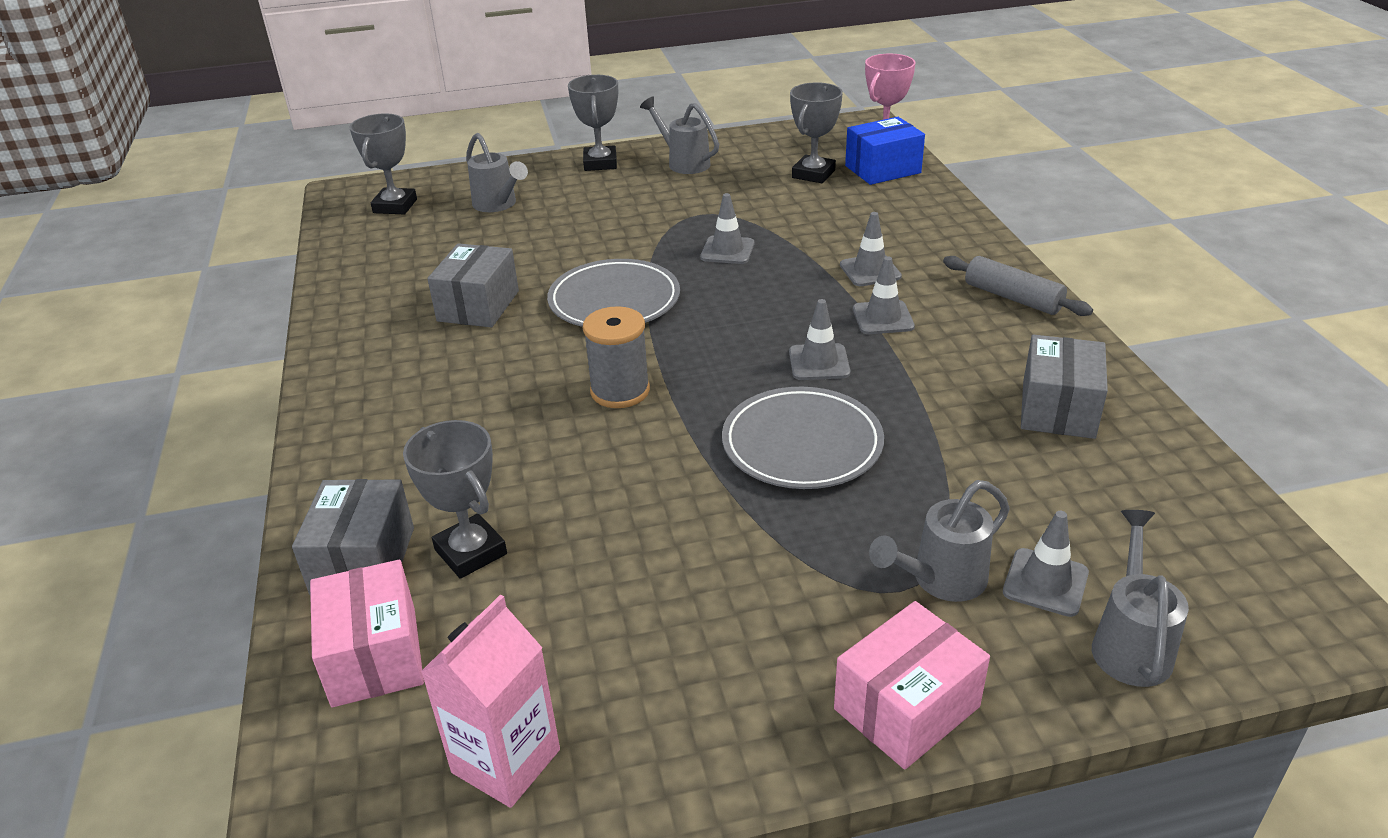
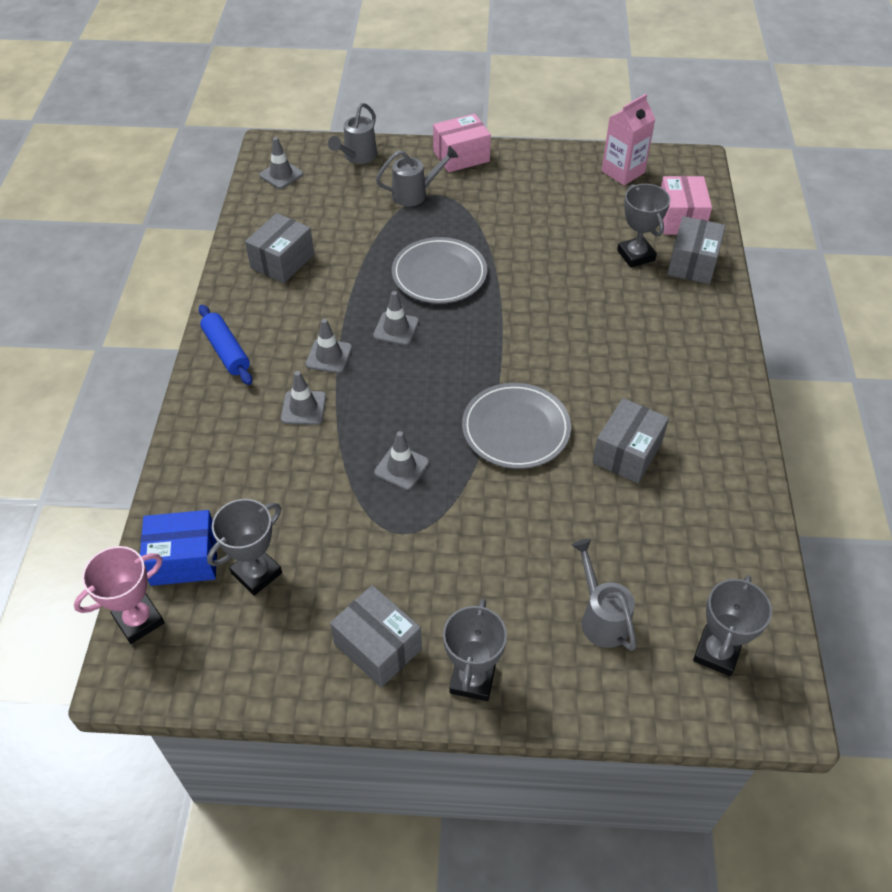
camera: 165 degrees left, 15 degrees up
(620, 391) = (534, 338): grey spool -> none
(684, 163) = (378, 646): grey watering can -> grey box
(1013, 298) = (226, 351): grey rolling pin -> blue rolling pin
(1045, 582) = (370, 183): grey traffic cone -> grey traffic cone (281, 175)

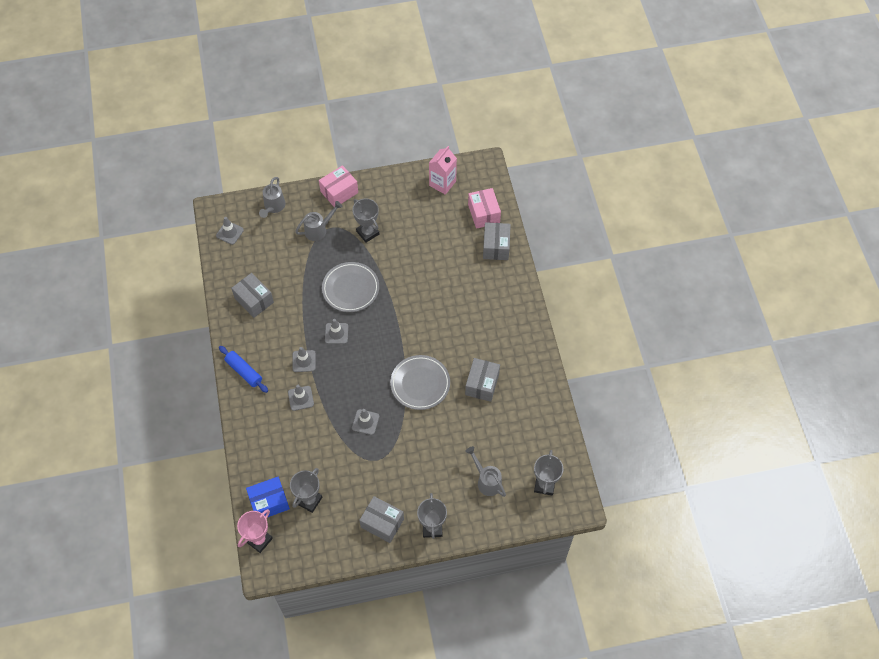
camera: 15 degrees left, 10 degrees up
(282, 261) = (254, 300): grey box -> grey box turned 60 degrees counterclockwise
(636, 255) = (462, 248): grey trophy -> grey trophy (367, 233)

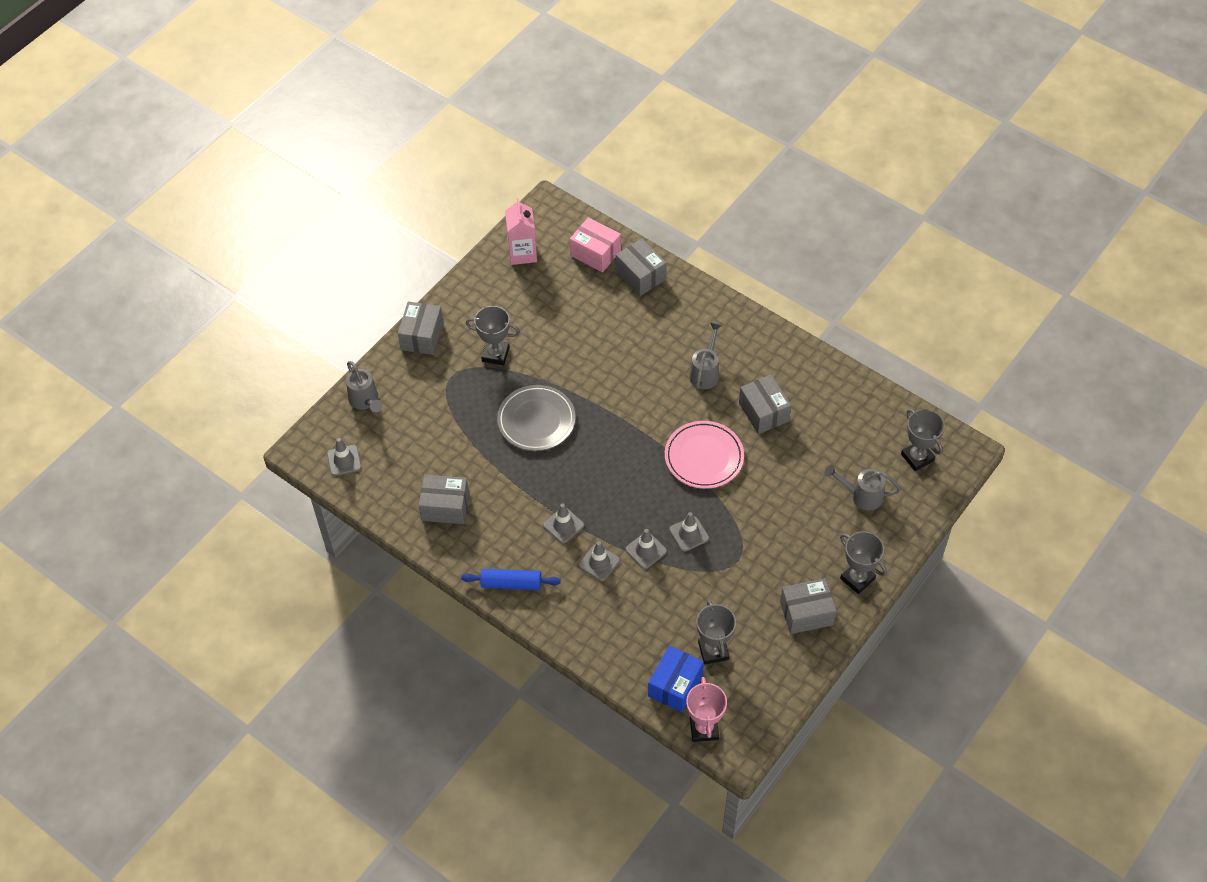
camera: 40 degrees left, 5 degrees down
(319, 230) = (440, 388): grey watering can -> grey watering can (705, 372)
(336, 333) = (568, 473): grey traffic cone -> grey traffic cone (646, 550)
(339, 192) = (422, 336): pink box -> grey box
(420, 384) = (704, 457): grey plate -> pink plate

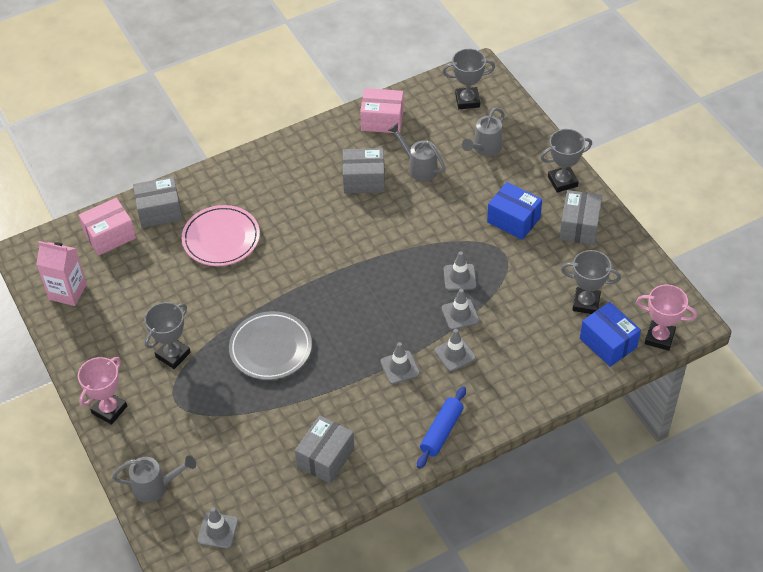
camera: 65 degrees left, 5 degrees down
(422, 336) = (109, 410): grey box -> pink trophy
(704, 457) = (386, 238): pink plate -> pink plate (221, 238)
(705, 372) = (297, 204): grey watering can -> grey watering can (419, 167)
(783, 553) = (513, 220): none -> blue box
(848, 396) = (382, 120): none -> pink box

